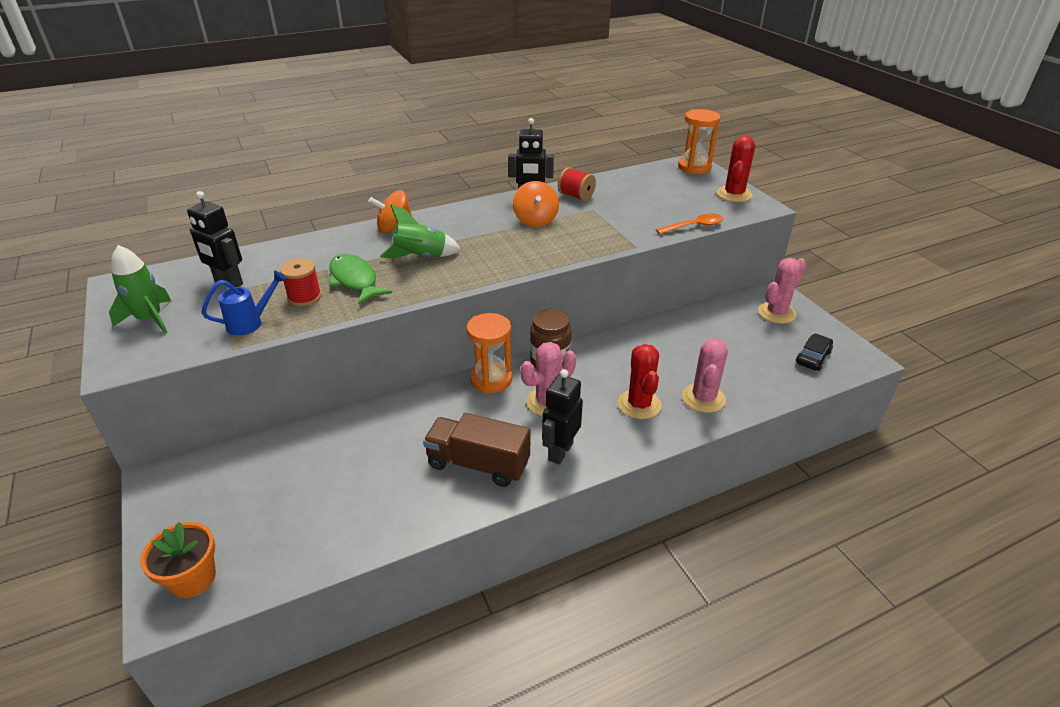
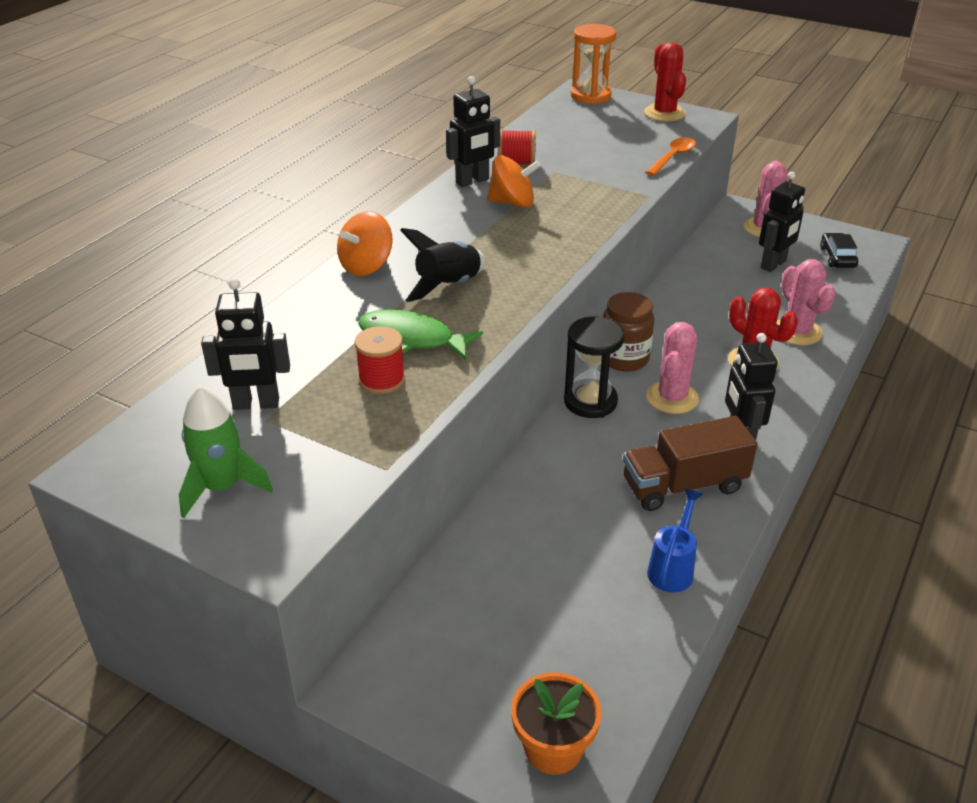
camera: 35 degrees left, 0 degrees up
(251, 323) = (363, 433): blue watering can -> blue watering can (672, 568)
(420, 257) = (448, 286): green rocket -> black rocket
(491, 379) = (590, 401): orange hourglass -> black hourglass
(535, 220) = (512, 203): orange spinning top -> orange spinning top turned 45 degrees counterclockwise
(749, 342) = (773, 265): none -> black robot

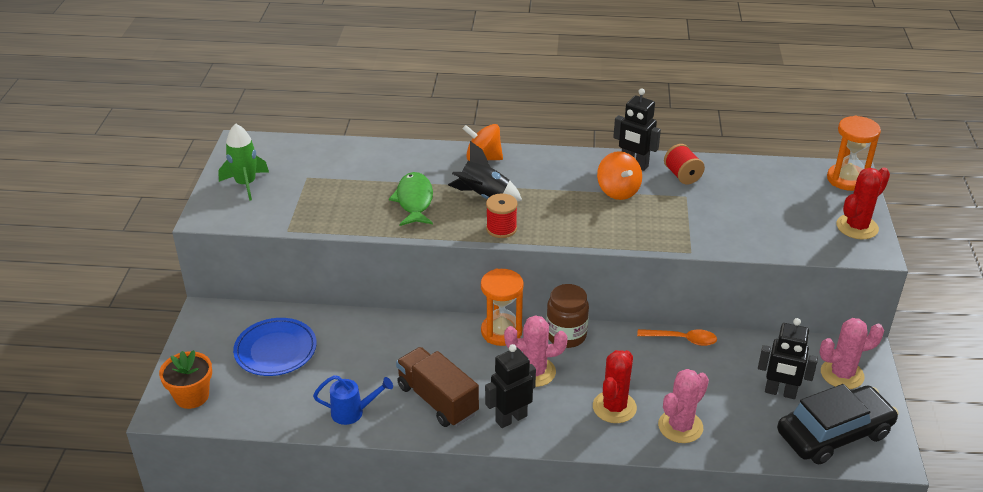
camera: 65 degrees right, 0 degrees up
(256, 404) = (318, 169): black robot -> none
(381, 380) = (365, 203): red spool -> red spool (501, 229)
(503, 619) = (275, 350): none -> blue plate
(590, 401) = (501, 332): black hourglass -> orange hourglass
(672, 157) = (772, 250): orange spoon -> orange spoon (682, 339)
(837, 257) = (834, 434): black car -> black car, size x2.01

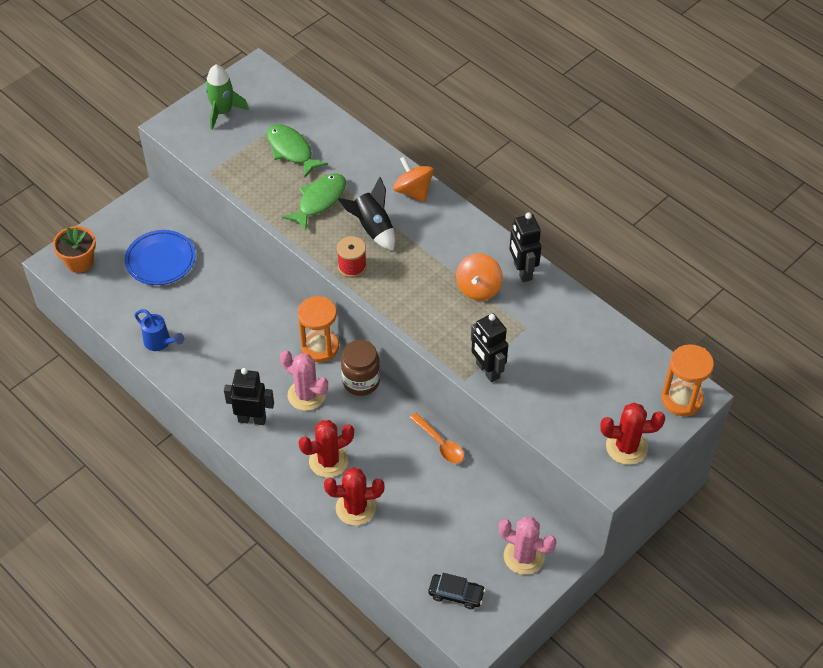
camera: 40 degrees right, 15 degrees up
(344, 180) = (291, 150): none -> green fish
(437, 400) = (221, 371): brown truck -> none
(680, 426) = (355, 508): pink cactus -> red cactus
(682, 175) = (547, 306): red spool -> none
(780, 392) = (458, 536): black robot -> black robot (487, 371)
(834, 434) = (456, 594): black car -> black car, size x0.50

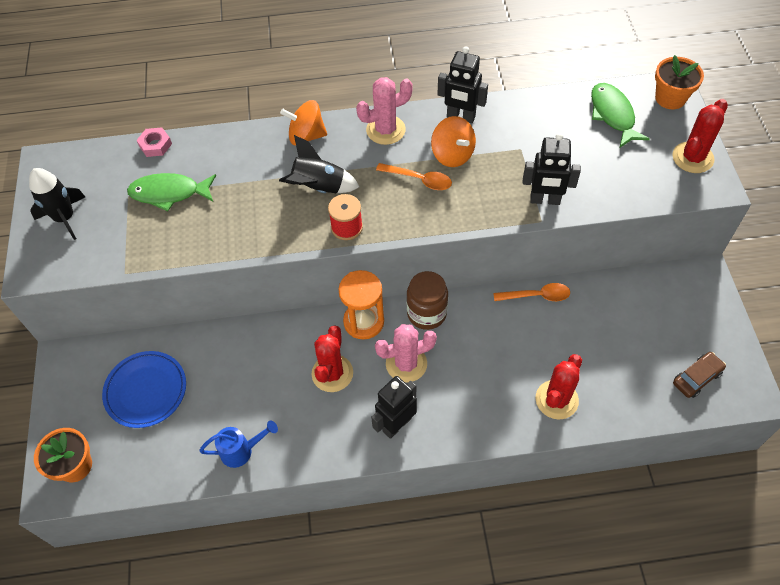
camera: 50 degrees left, 5 degrees up
(223, 112) = (65, 218): green rocket -> black rocket
(319, 201) = (248, 207): green fish -> green fish (613, 115)
(325, 114) = (155, 145): none -> pink nut
(328, 461) = (491, 390): red cactus -> red cactus (332, 373)
(435, 282) = (419, 179): none -> orange spoon
(456, 594) = (697, 378): black car -> brown car
(524, 556) = (690, 307): pink cactus -> pink cactus (385, 130)
(682, 399) = (670, 98): orange hourglass -> orange flower pot

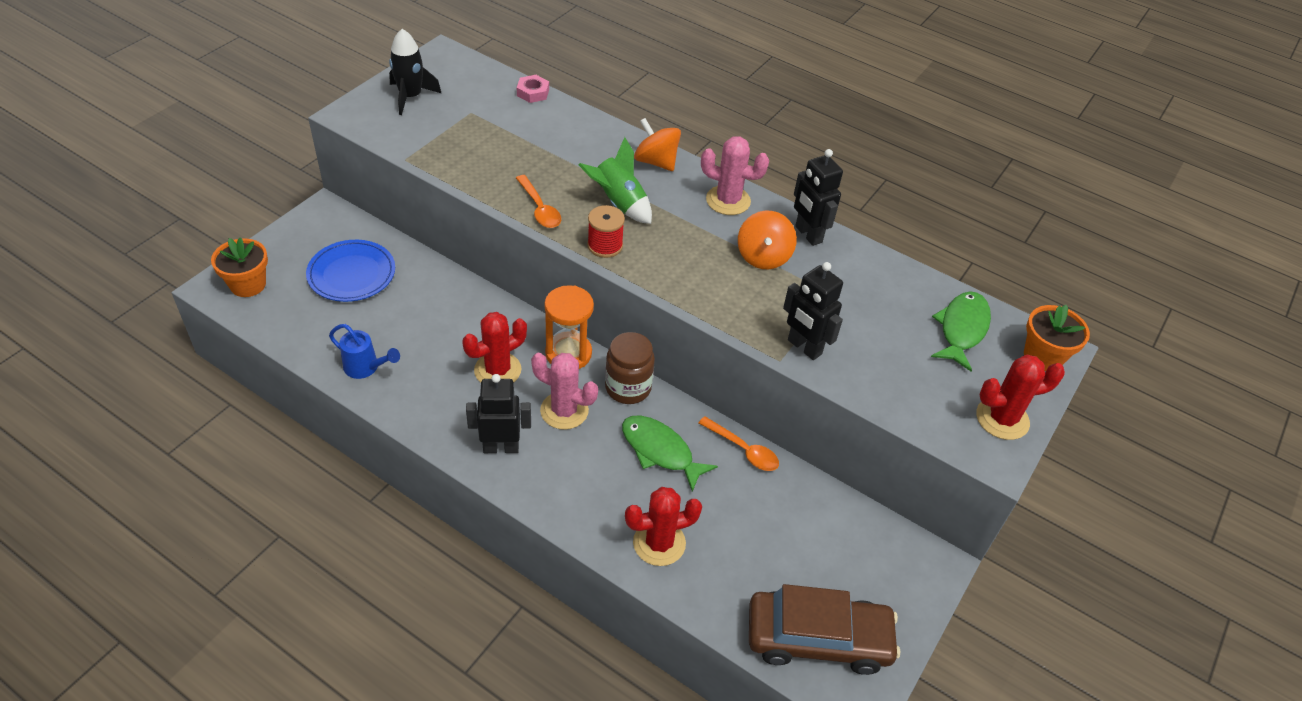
camera: 35 degrees right, 10 degrees down
(169, 193) = (501, 130): green fish -> green fish (660, 451)
(319, 188) = (619, 203): black rocket -> green rocket
(419, 179) = (709, 254): orange spoon -> orange spoon (539, 208)
(697, 378) = (818, 639): brown car -> brown car, size x2.01

